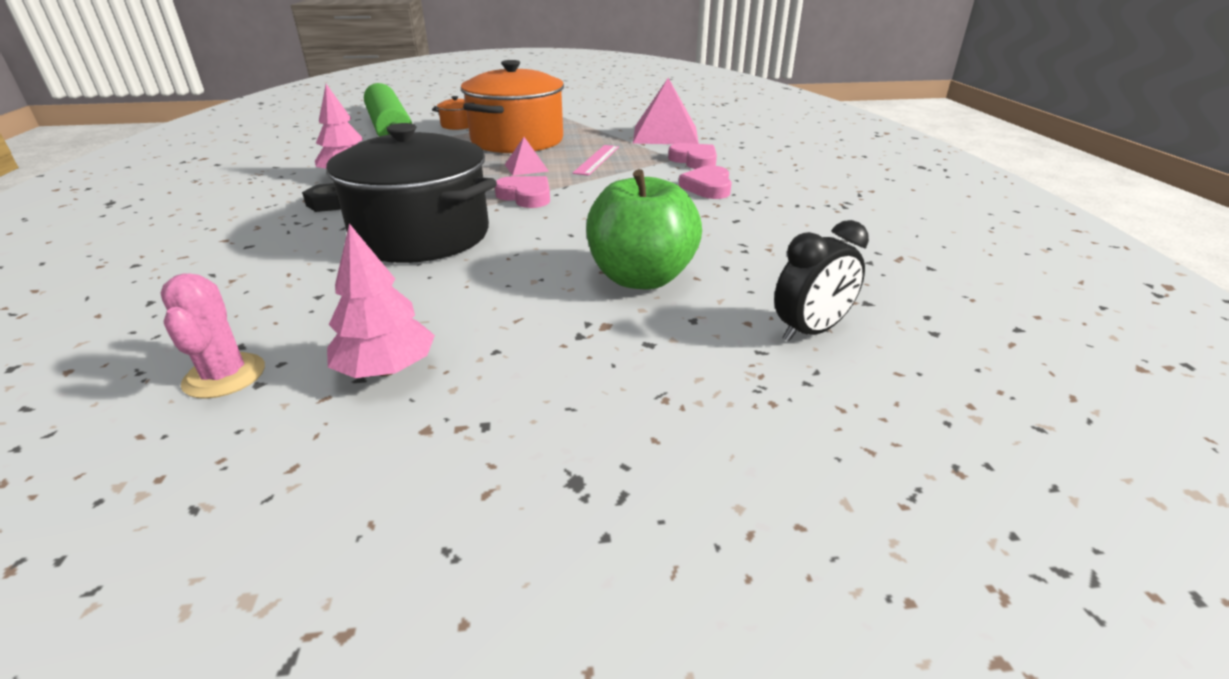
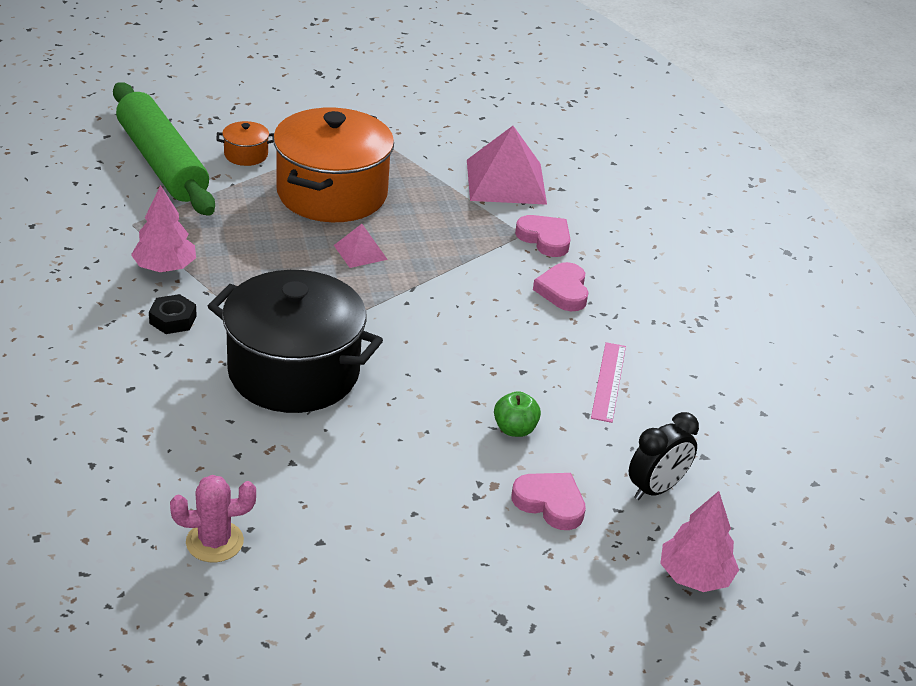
camera: 10 degrees left, 5 degrees up
(224, 376) = (214, 542): pink cactus -> pink cactus turned 75 degrees counterclockwise
(386, 369) = (337, 533): pink tree -> pink tree (694, 576)
(526, 196) = (376, 307): pink heart -> pink heart (550, 503)
(597, 159) = (436, 236): pink ruler -> pink ruler (609, 381)
(641, 278) = (514, 429): green apple -> green apple, size x0.47

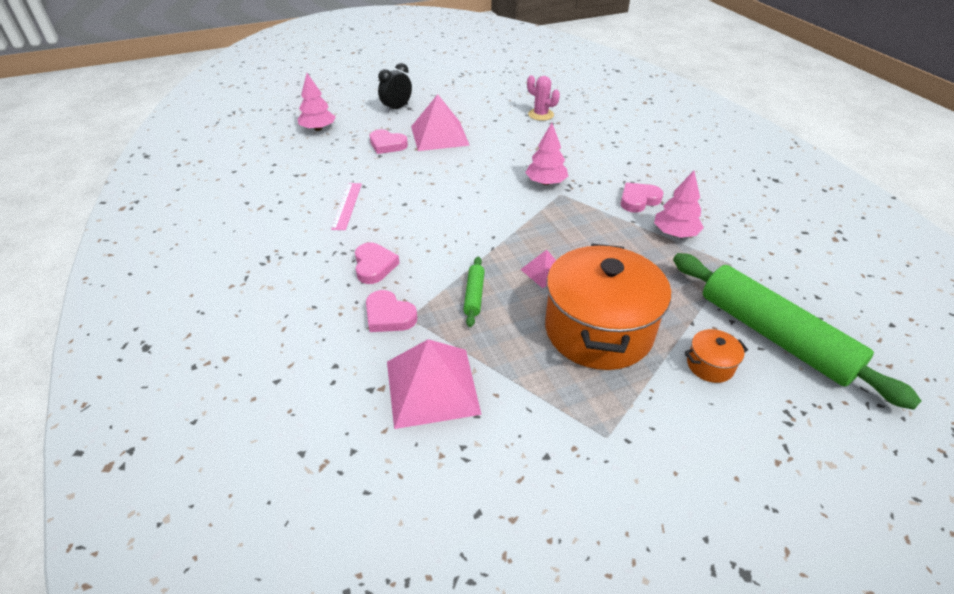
camera: 175 degrees right, 5 degrees up
(173, 319) = (638, 200): black nut -> pink heart
(214, 542) = (541, 115): pink cactus -> pink cactus turned 60 degrees clockwise
(294, 372) = (546, 182): black pot -> pink tree
(446, 513) = (439, 135): none -> pink pyramid
(450, 242) = (474, 295): none -> green rolling pin
(514, 429) = (407, 172): green apple -> none
(656, 489) = (329, 157): black clock -> black clock (397, 108)

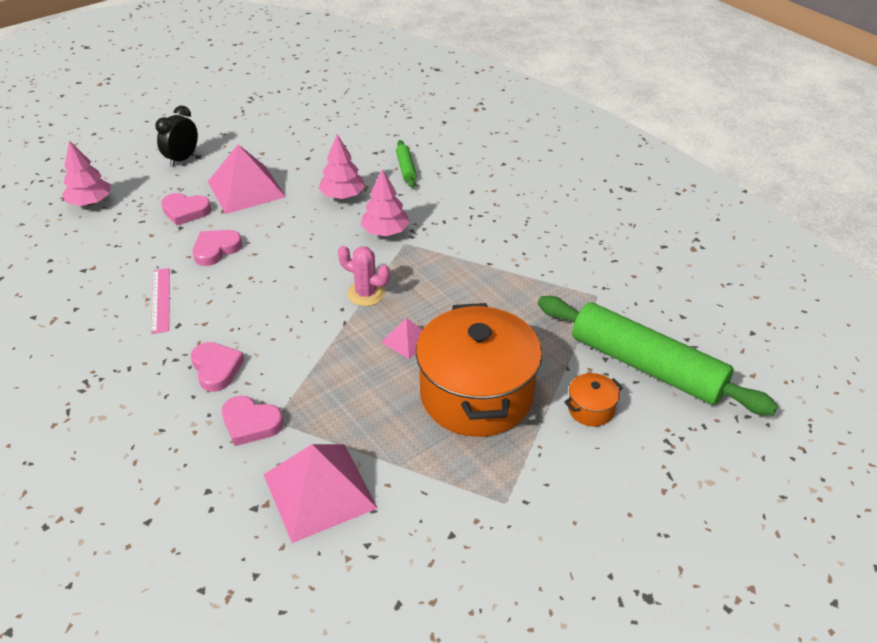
camera: 15 degrees left, 0 degrees up
(474, 295) = (338, 382): green rolling pin -> green rolling pin (406, 168)
(541, 115) = (360, 143): pink cactus -> pink cactus (366, 294)
(638, 200) = (490, 237): pink heart -> pink heart (216, 249)
(675, 233) = (535, 270): pink tree -> pink tree (342, 195)

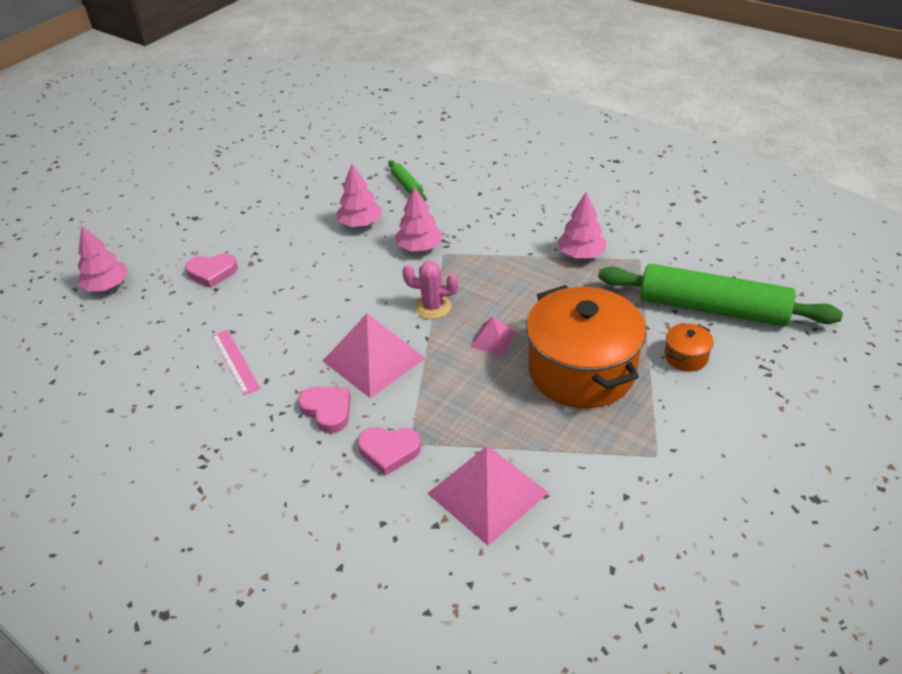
camera: 15 degrees left, 0 degrees up
(182, 159) = (180, 223): black clock -> none
(216, 249) = (264, 301): pink heart -> none
(246, 189) = (262, 238): pink pyramid -> pink pyramid (373, 359)
(540, 276) = (581, 254): none -> pink tree

